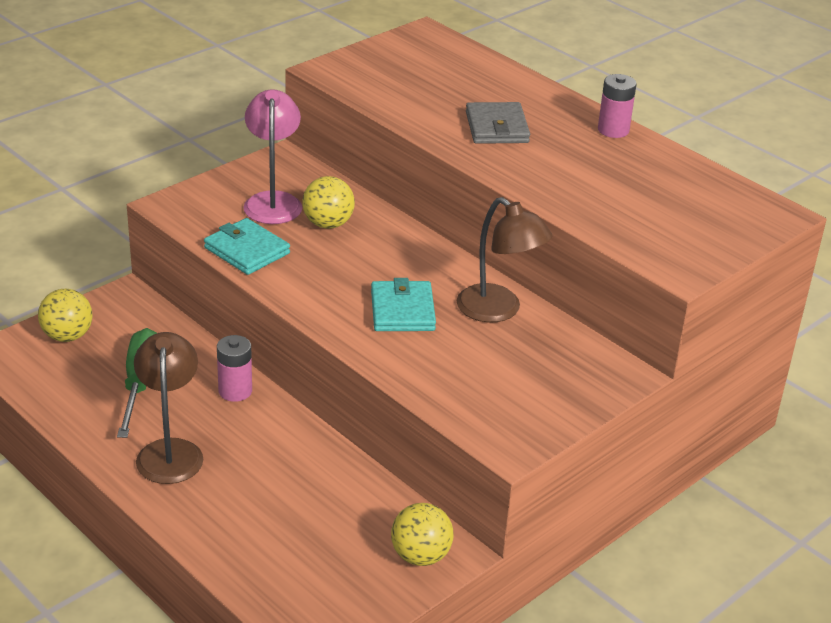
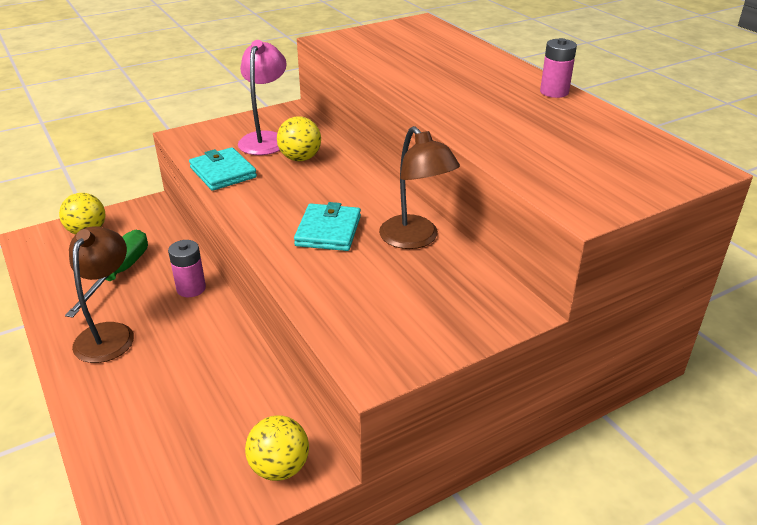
camera: 15 degrees right, 0 degrees up
(497, 127) = (449, 84): grey wallet -> none

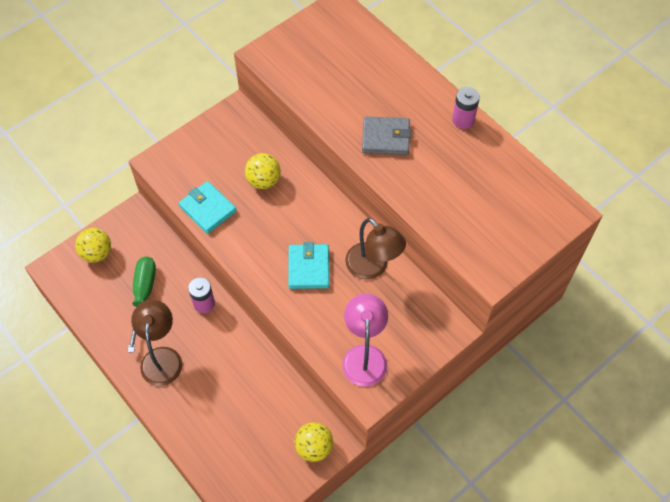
camera: 10 degrees left, 25 degrees up
(265, 139) = (227, 157): pink lamp -> pink lamp (364, 356)
(453, 96) = (385, 138): none -> grey wallet

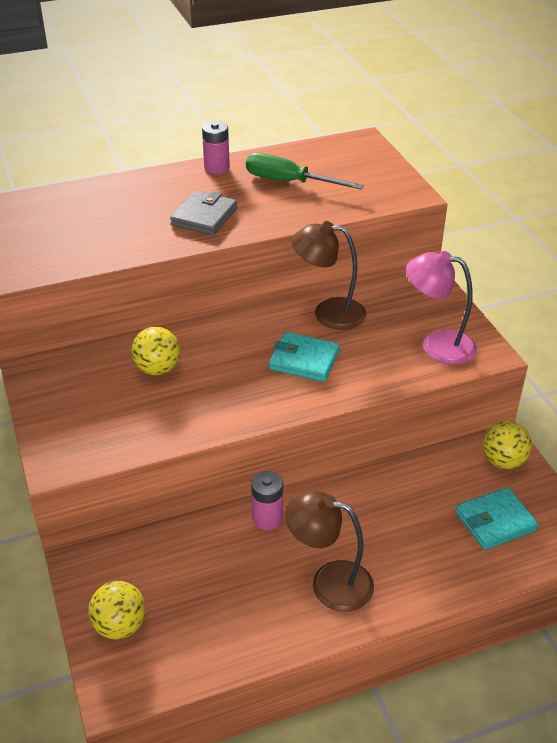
camera: 70 degrees left, 20 degrees down
(143, 296) = (224, 583): green screwdriver -> green screwdriver (289, 182)
(207, 209) = (167, 428): turquoise wallet -> turquoise wallet (495, 521)
(373, 267) = (328, 313): brown lamp -> brown lamp turned 150 degrees counterclockwise

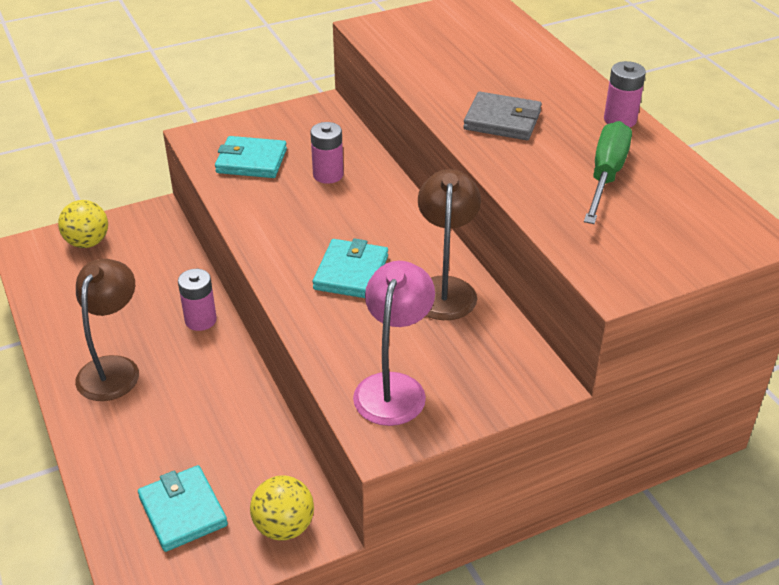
camera: 85 degrees right, 0 degrees up
(118, 421) = (251, 161): none -> turquoise wallet
(157, 369) = (328, 175): yellow ball -> pink battery

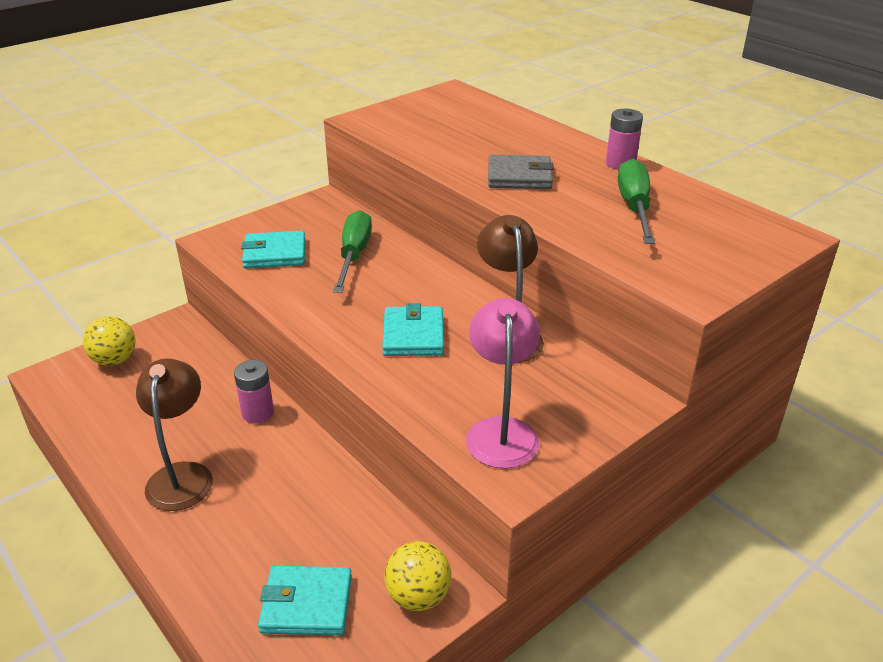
camera: 15 degrees left, 5 degrees down
(183, 511) = (306, 604): turquoise wallet -> turquoise wallet turned 45 degrees counterclockwise
(328, 175) = (354, 255): pink battery -> green screwdriver

